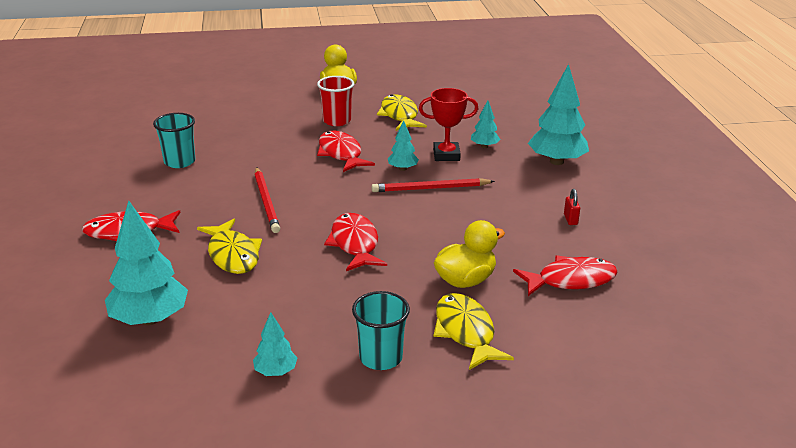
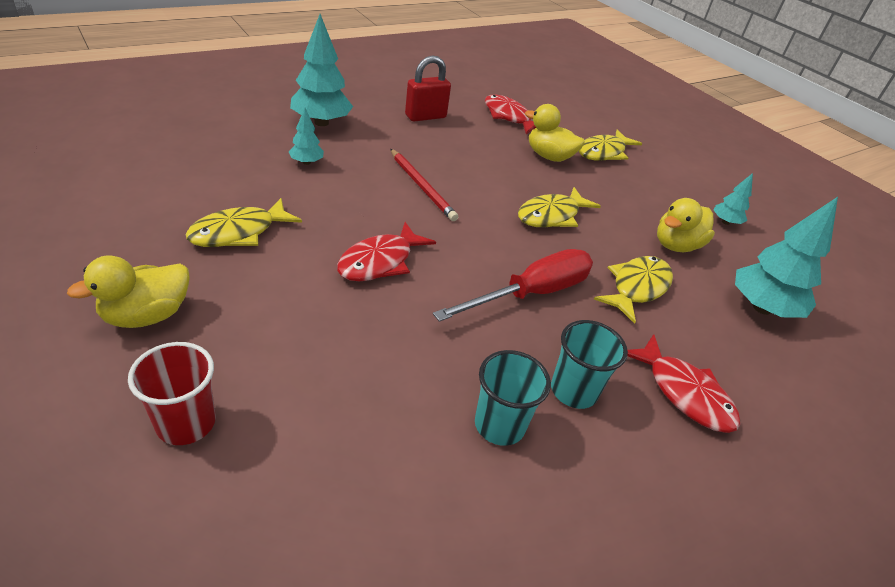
camera: 120 degrees left, 10 degrees up
(265, 306) = (676, 245): none -> yellow duck
(266, 202) = (531, 294): red pencil -> red screwdriver
(337, 121) = (278, 288): red cup -> red cup (186, 423)
(355, 244) = (551, 216): red fish -> yellow fish
(381, 357) = (663, 181): turquoise cup -> turquoise cup (573, 390)
(403, 169) = (390, 209): turquoise tree -> none
(446, 155) = (341, 184): red trophy -> none
(570, 219) = (425, 116): red padlock -> red padlock, size x2.09

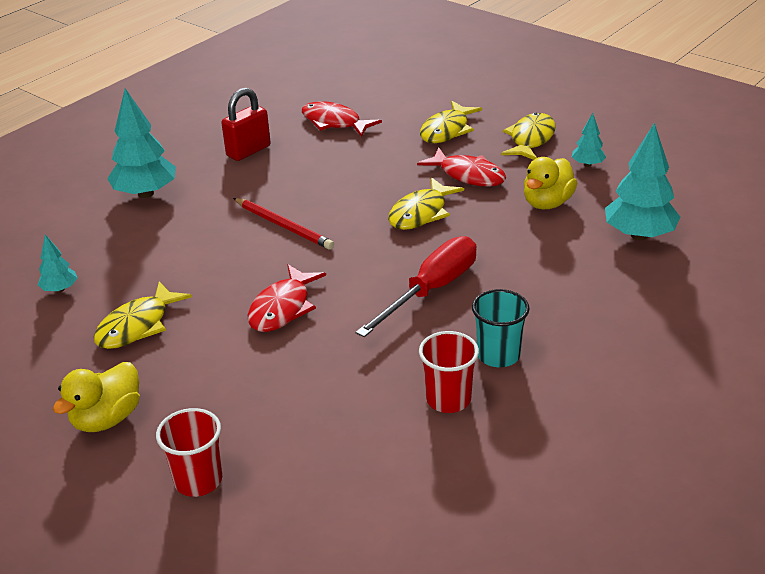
camera: 10 degrees left, 5 degrees down
(306, 162) = (157, 239): turquoise tree -> turquoise tree (60, 289)
(499, 425) = (448, 399): turquoise cup -> red cup
(549, 156) = (394, 153): yellow duck -> none
(637, 288) = (523, 254): yellow fish -> yellow fish (531, 139)
(684, 393) = (590, 327): red fish -> red fish (468, 175)

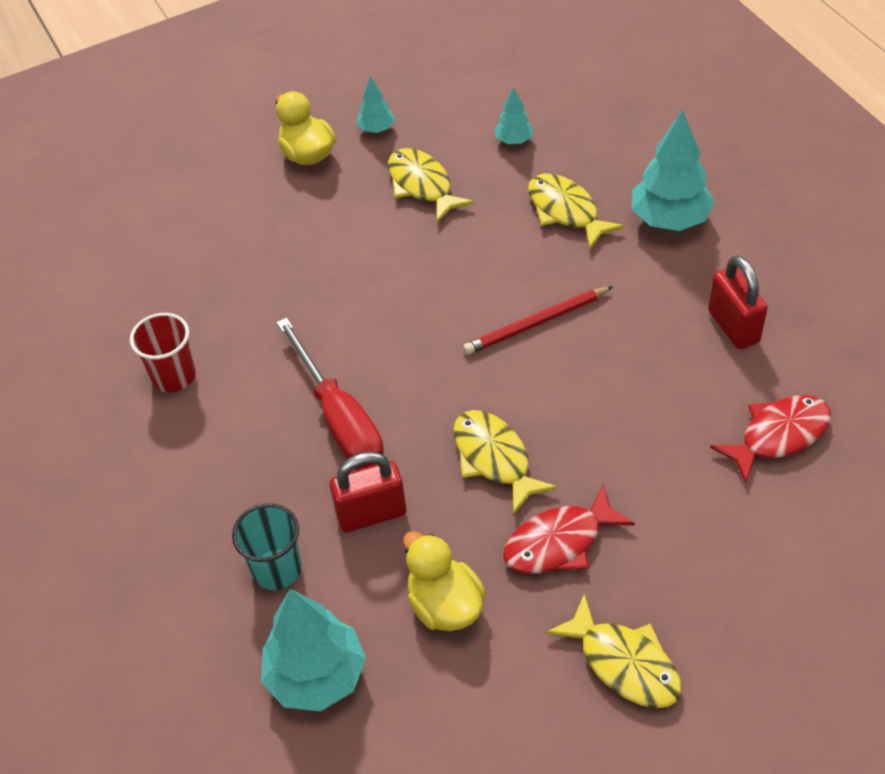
camera: 115 degrees right, 15 degrees up
(198, 480) = (200, 197): red cup -> none
(283, 308) = (385, 290): red fish -> none
(447, 130) = (699, 564): yellow fish -> yellow fish (566, 211)
(498, 355) = (204, 437): turquoise cup -> turquoise cup (277, 569)
(504, 250) = (371, 514): none -> red padlock
(587, 164) = (516, 705): turquoise tree -> turquoise tree (376, 129)

